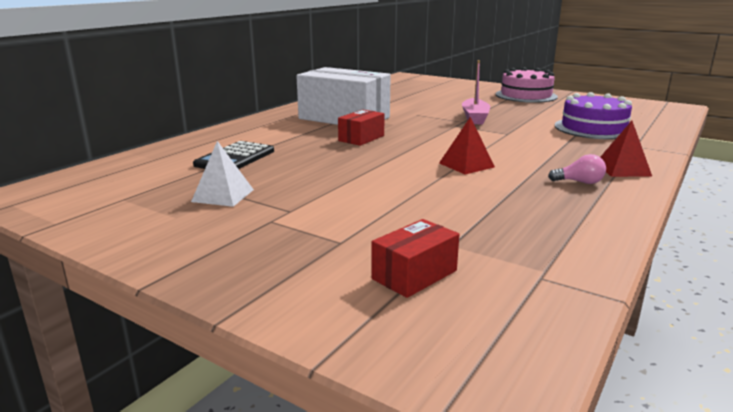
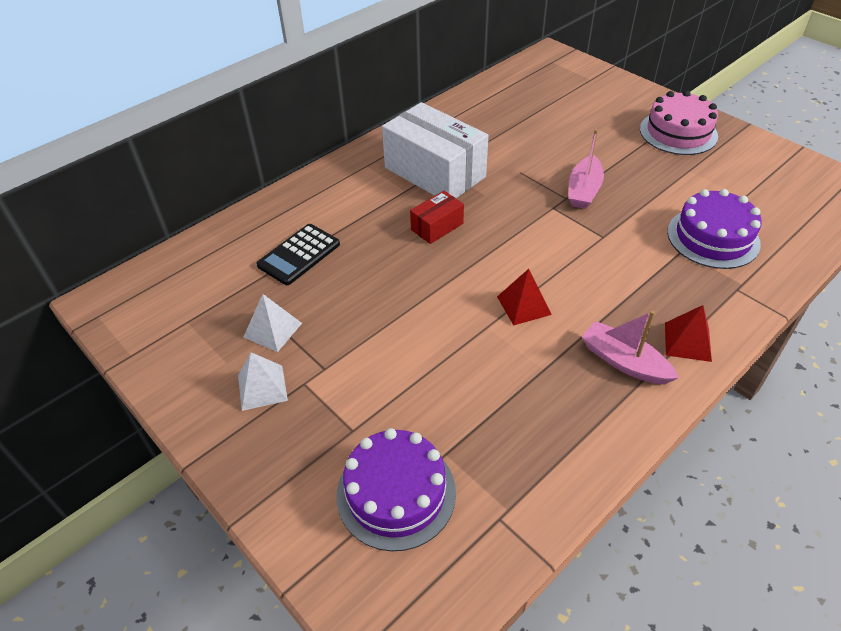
camera: 15 degrees right, 25 degrees up
(224, 227) = (262, 387): none -> white pyramid
(414, 275) = (396, 493): red box -> purple cake
(579, 182) = (624, 362): pink light bulb -> pink boat

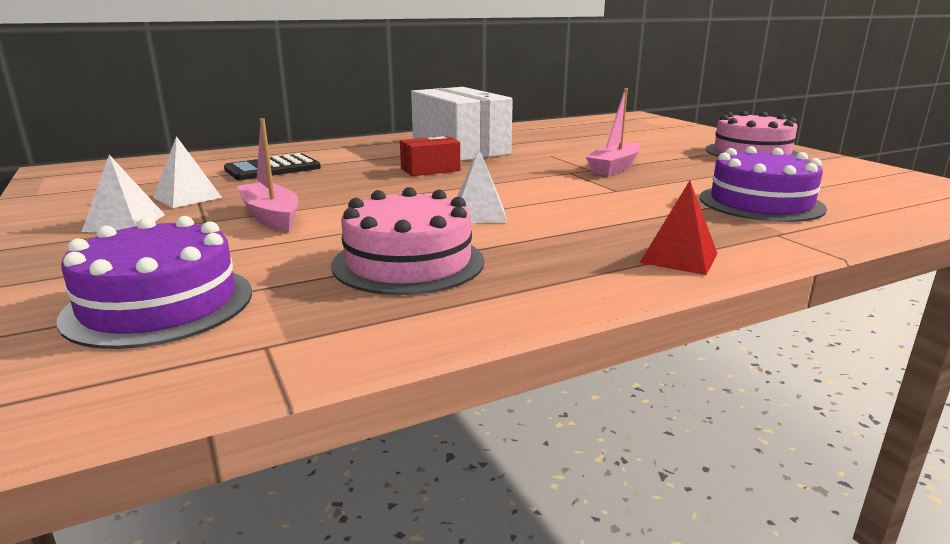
camera: 15 degrees right, 25 degrees down
(519, 394) = (408, 262): none -> pink cake
(524, 305) = (478, 214): red pyramid -> white pyramid
(624, 362) = (575, 260): pink boat -> pink boat (271, 217)

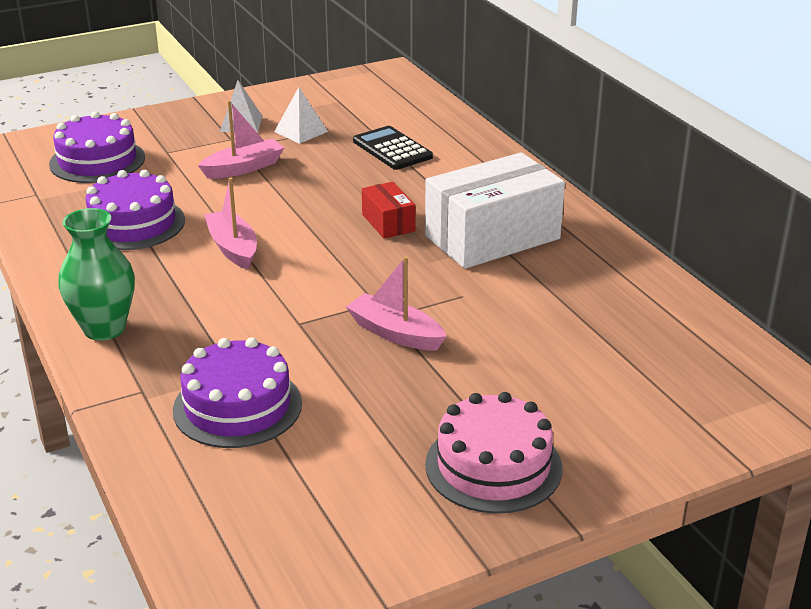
camera: 90 degrees right, 10 degrees up
(408, 262) = (133, 224): pink cake -> purple cake
(478, 214) = (233, 248): white pyramid -> pink boat
(679, 258) = (104, 329): red pyramid -> green vase

